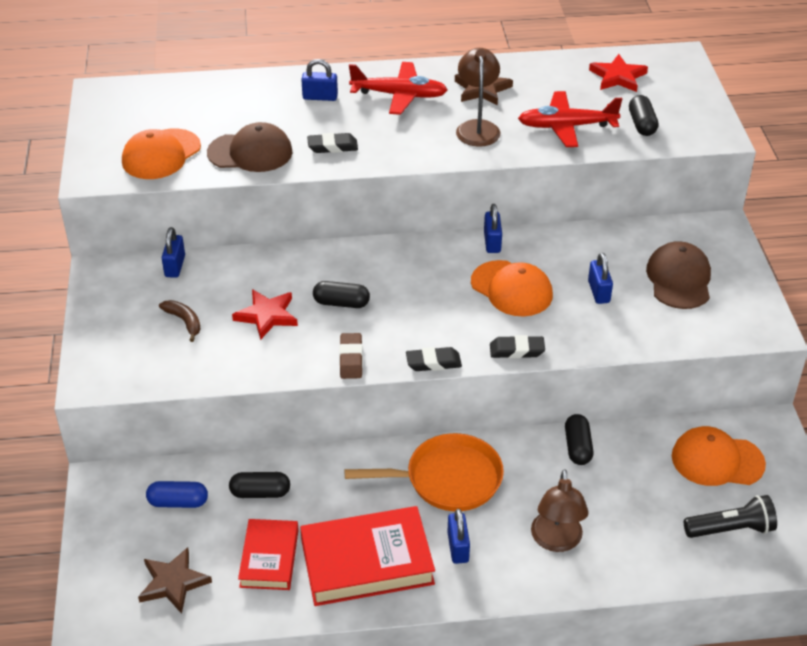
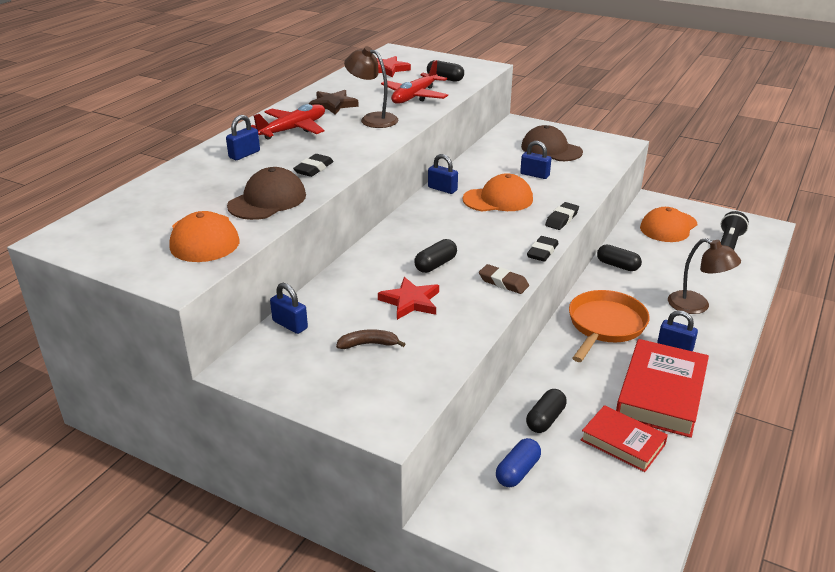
camera: 55 degrees left, 10 degrees down
(173, 582) = (613, 511): brown star -> none

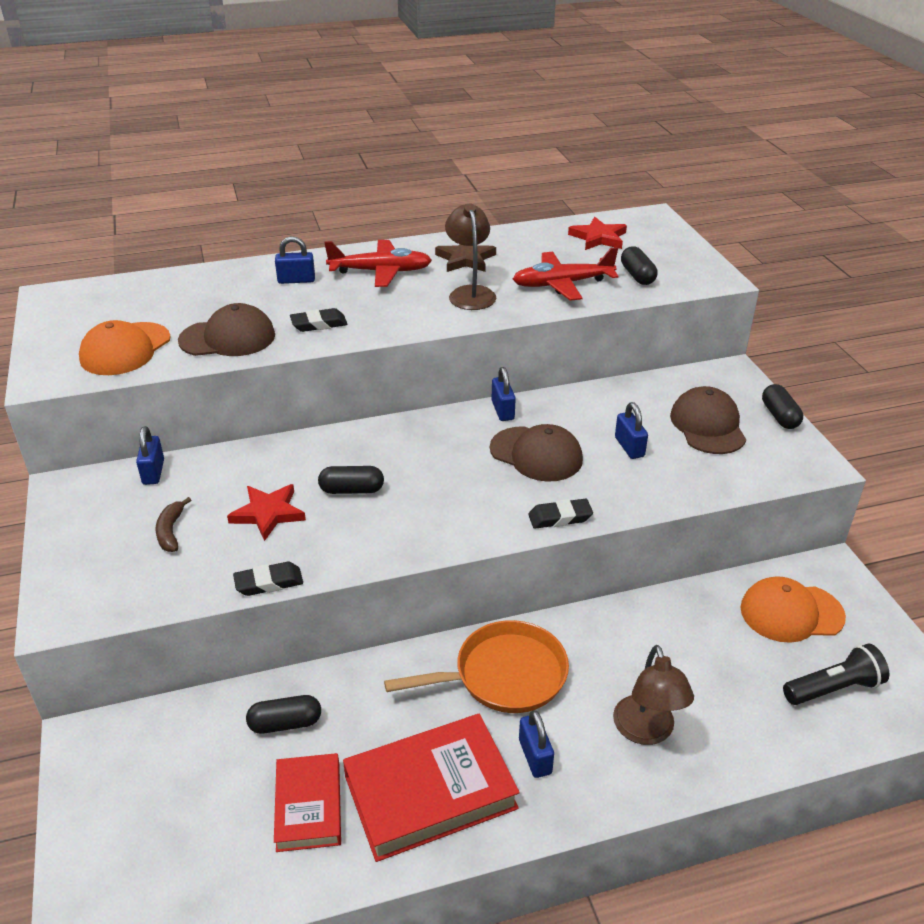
camera: 45 degrees right, 5 degrees up
(369, 344) = (171, 531): brown banana -> brown banana turned 135 degrees counterclockwise
(498, 199) = (536, 454): orange cap -> brown cap
(503, 282) = (374, 549): brown eraser -> none
(517, 471) = (185, 750): blue capsule -> none
(542, 252) = (470, 542): black eraser -> black eraser (269, 583)
(617, 265) = (638, 618): black capsule -> black capsule (779, 416)

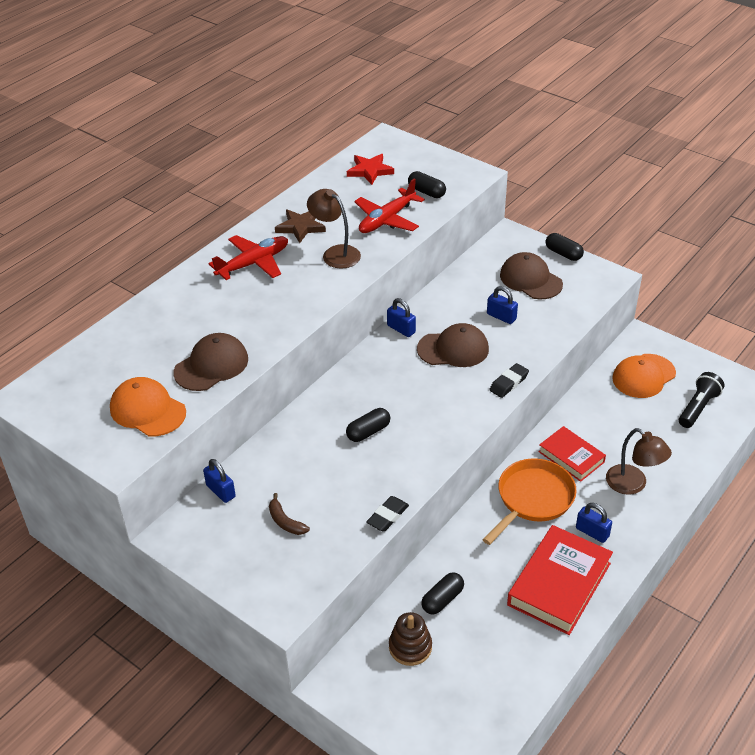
camera: 35 degrees left, 5 degrees up
(125, 349) = (147, 410): orange cap -> orange cap turned 135 degrees clockwise
(196, 752) = (410, 647): none -> brown stacking toy
(268, 513) = (334, 475): red star -> none
(296, 280) = (200, 298): blue padlock -> none
(308, 806) = (505, 632): red book -> red book (571, 457)
(319, 324) = (262, 325): black eraser -> none

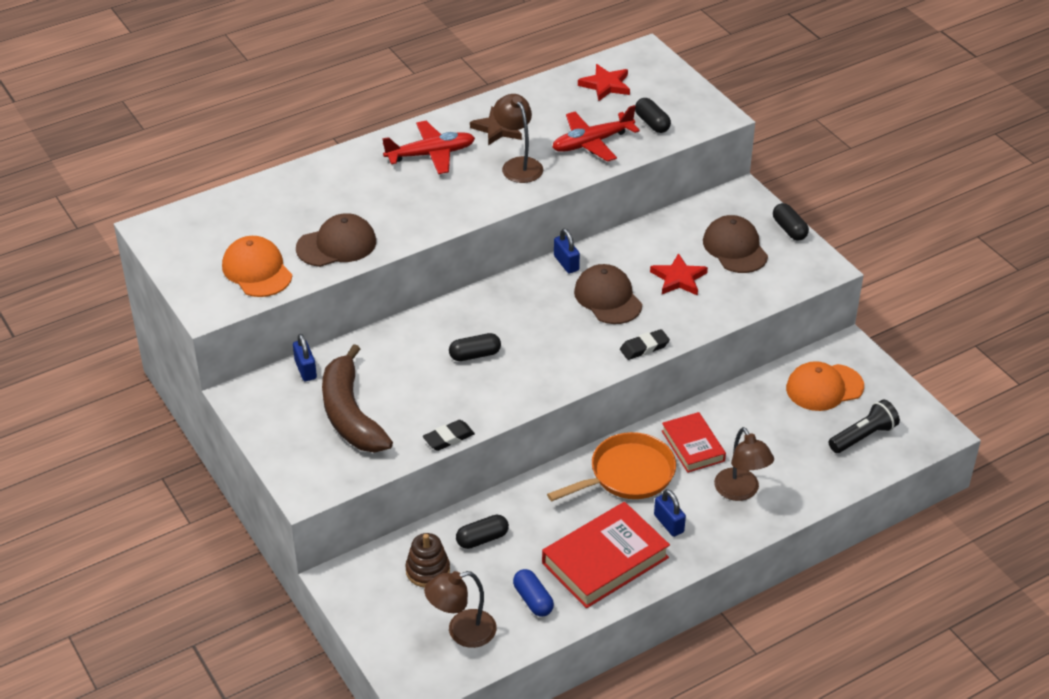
camera: 20 degrees right, 0 degrees up
(285, 521) = (350, 414): brown banana -> brown banana, size x2.40
(453, 349) = (608, 298): brown cap -> brown cap turned 135 degrees counterclockwise
(473, 697) = (462, 632): none -> brown lamp
(501, 317) = (678, 278): blue padlock -> red star
(519, 643) = (533, 600): none -> blue capsule

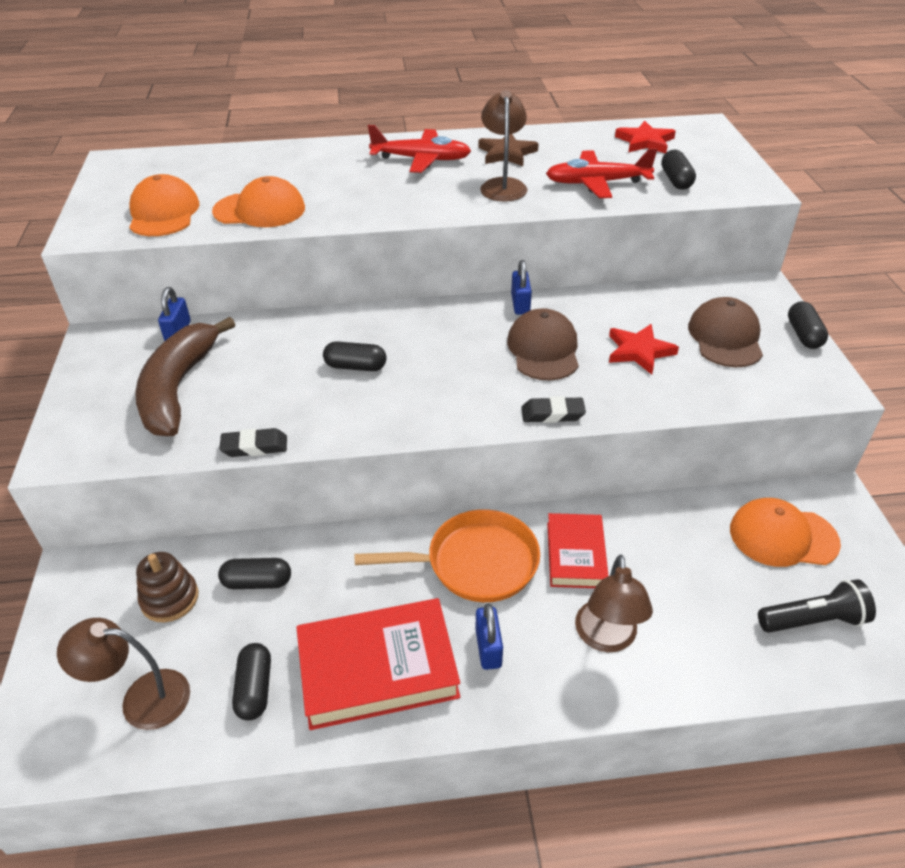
camera: 25 degrees right, 0 degrees up
(336, 245) = (260, 210): brown cap -> orange cap
(533, 600) = (255, 689): blue capsule -> black capsule

